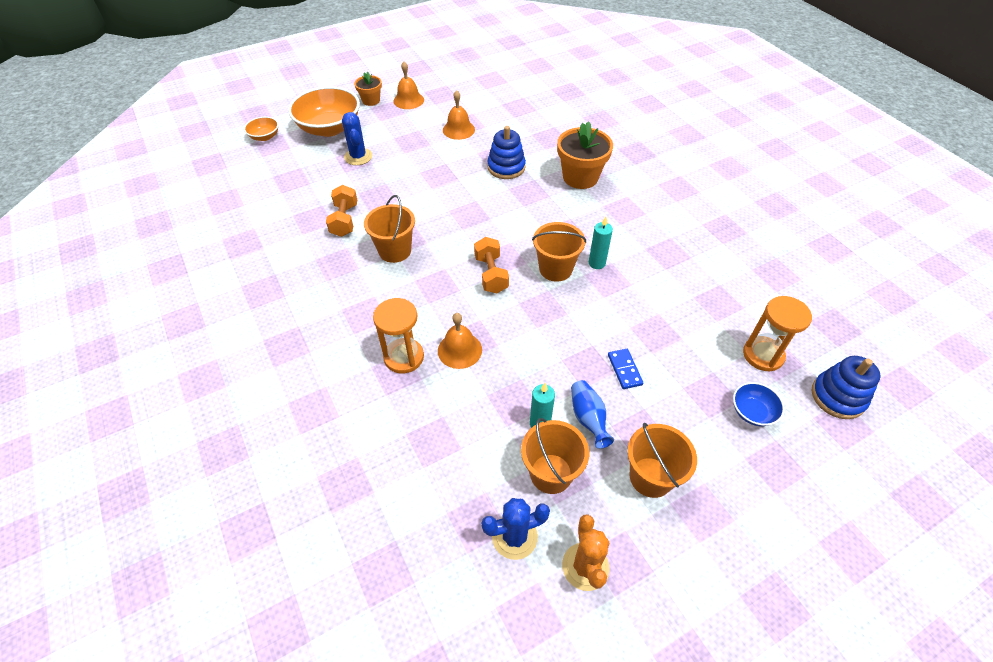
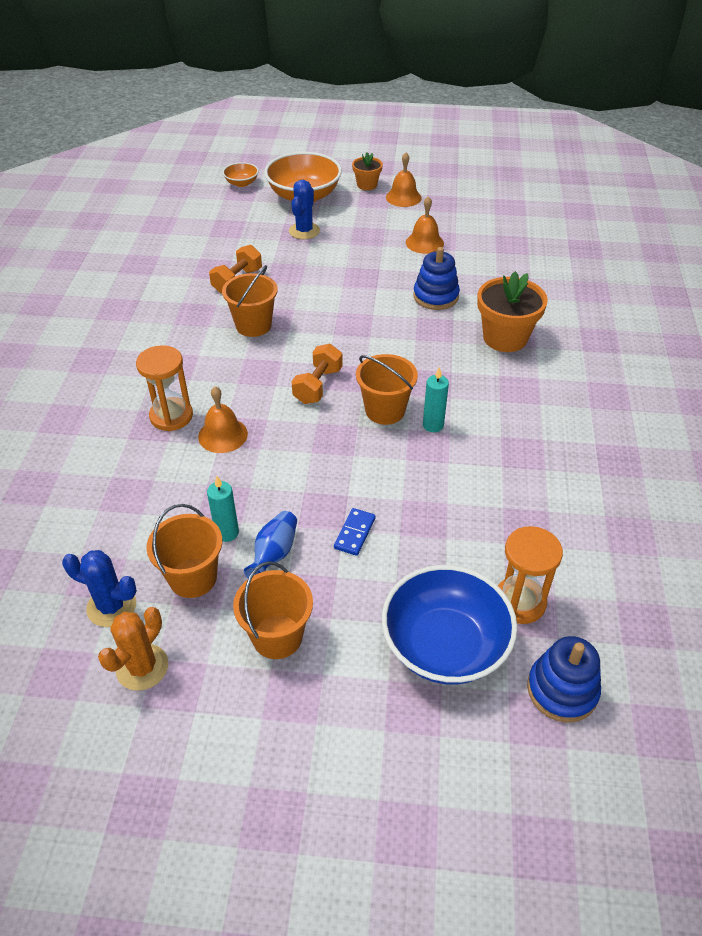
camera: 35 degrees right, 5 degrees down
(752, 412) = (445, 645): blue bowl -> blue bowl, size x2.08

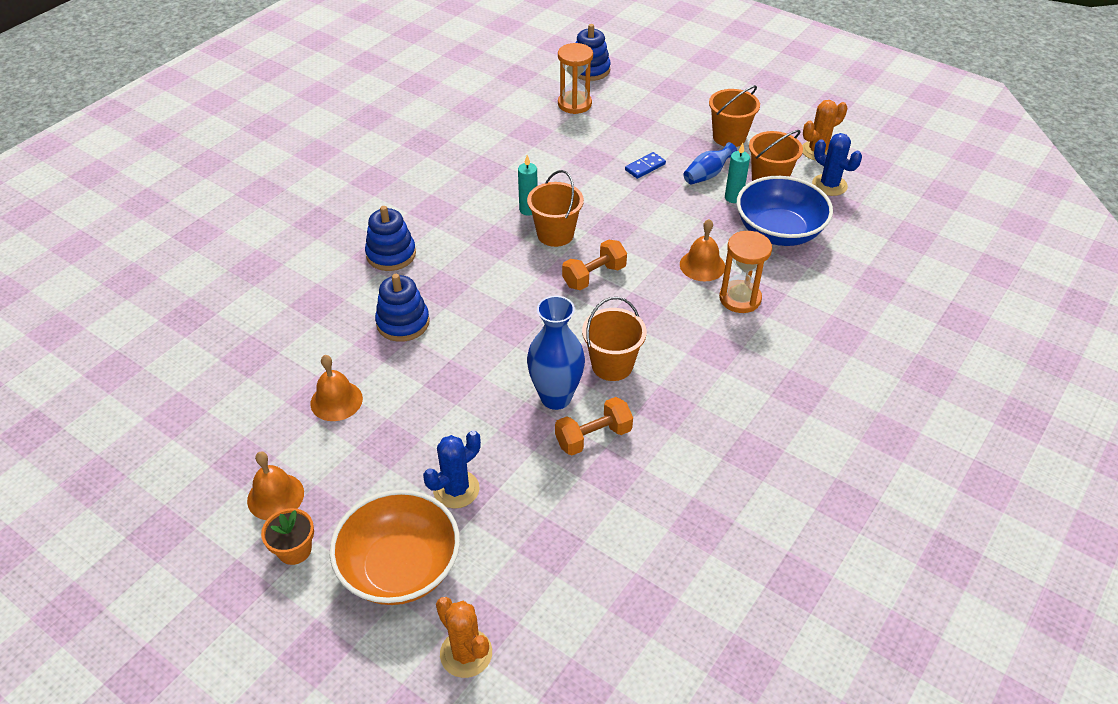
camera: 150 degrees left, 0 degrees up
(241, 183) = (466, 653): orange bowl -> orange cactus
(280, 292) = (556, 397): none -> blue vase
(445, 645) = (634, 103): blue bowl -> blue bowl (779, 232)
(505, 338) = (391, 254): orange flower pot -> blue stacking toy

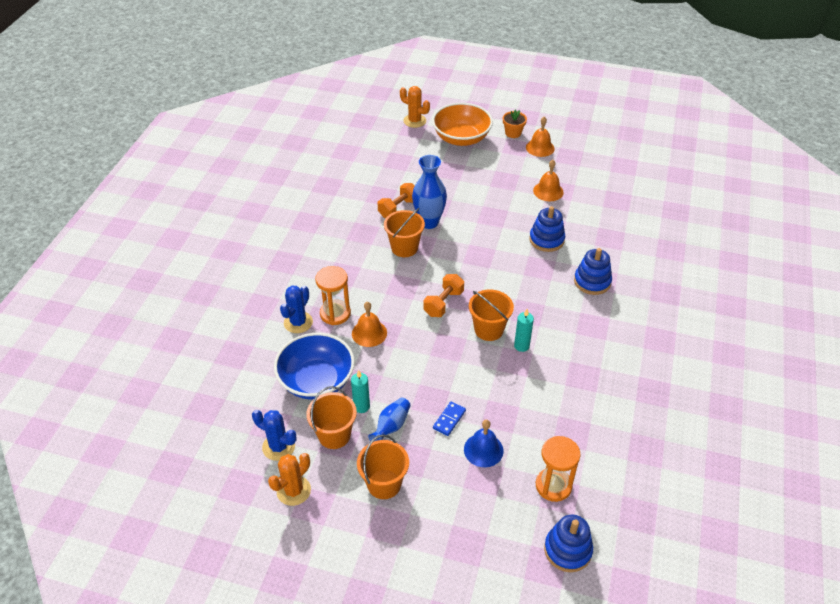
camera: 160 degrees right, 0 degrees up
(456, 489) = (456, 170): blue cactus -> blue cactus (298, 322)
(623, 139) = (483, 450): none -> blue bell

